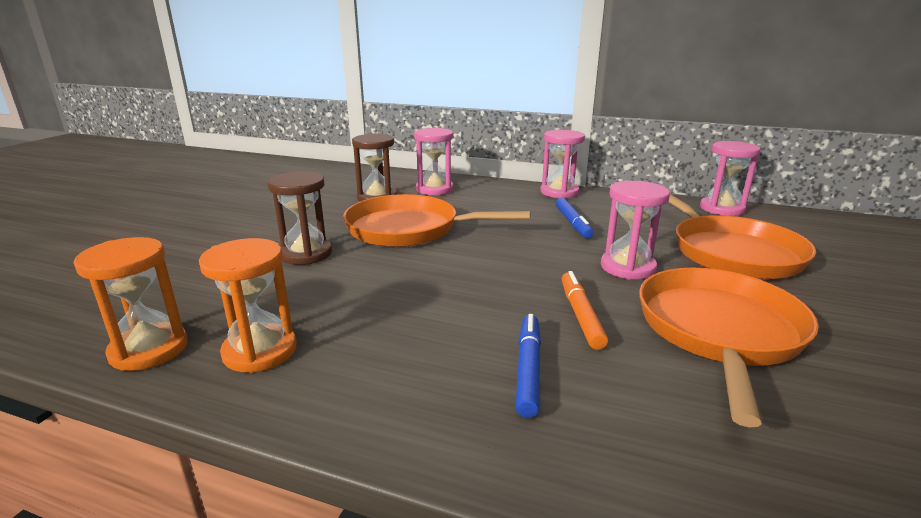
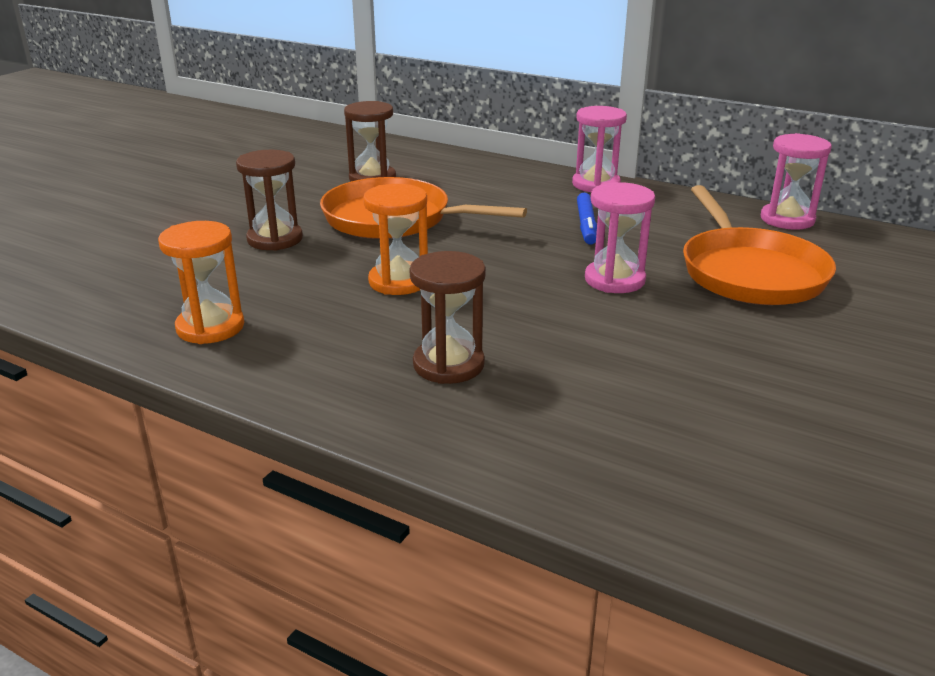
camera: 10 degrees right, 5 degrees up
(149, 350) = (114, 317): orange hourglass -> orange hourglass (399, 281)
(434, 189) = (445, 171): pink hourglass -> none
(528, 369) = (448, 365): blue marker -> brown hourglass
(581, 315) = (530, 323): orange marker -> none
(719, 332) = (662, 350): orange pan -> none

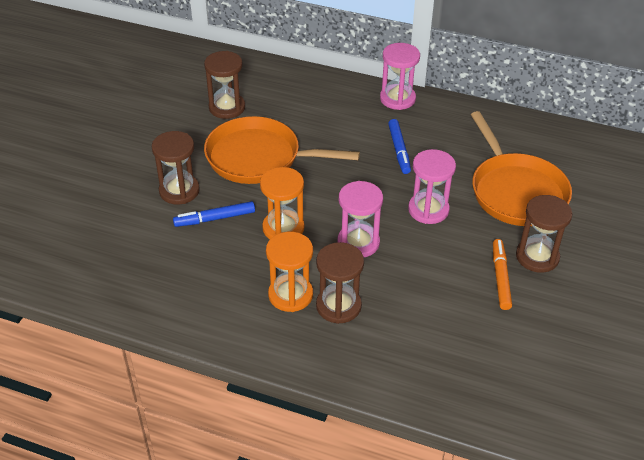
camera: 10 degrees left, 15 degrees up
(210, 327) = (171, 290): orange hourglass -> orange hourglass (290, 295)
(308, 266) = (215, 218): none -> blue marker
(714, 356) = (500, 277): none -> orange marker
(777, 339) = (537, 257): none -> brown hourglass
(787, 219) = (537, 129): pink hourglass -> pink hourglass (358, 242)

